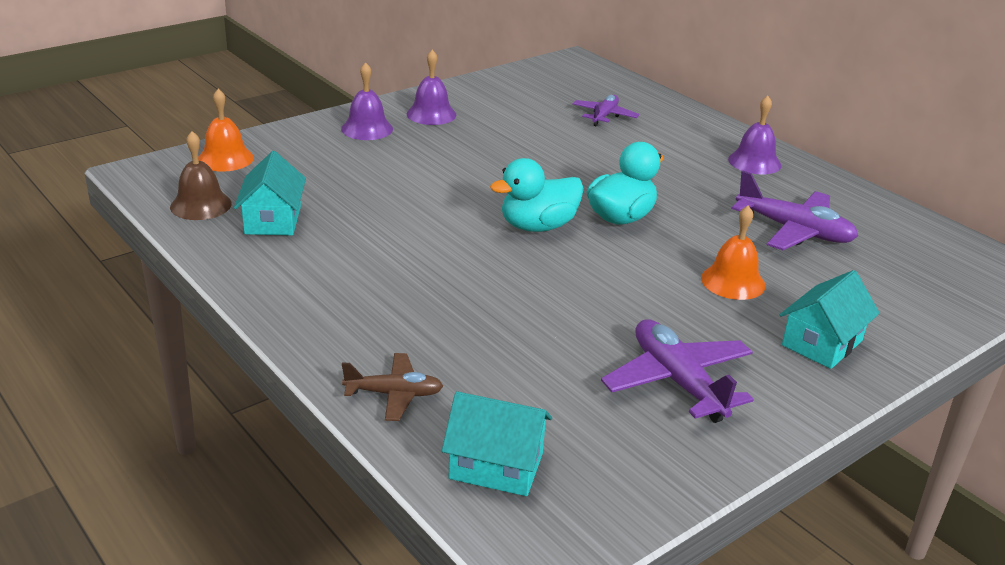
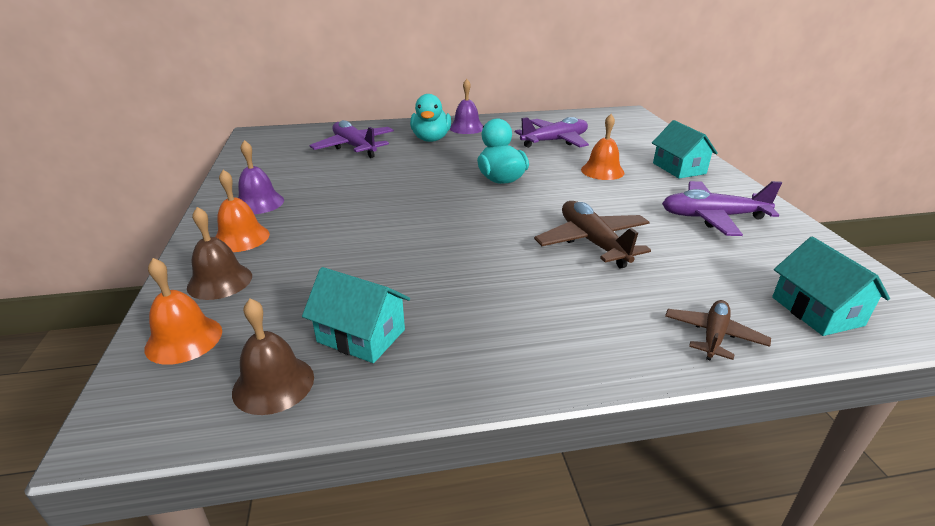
camera: 60 degrees left, 0 degrees up
(300, 144) = (220, 281): none -> brown bell
(367, 129) = (241, 238): purple bell -> orange bell
(496, 466) = (816, 311): turquoise house -> turquoise house turned 60 degrees counterclockwise
(522, 301) = (592, 242): none -> brown plane
(538, 226) = (489, 209): turquoise duck -> turquoise duck (431, 139)
(604, 116) = (355, 147): purple plane -> purple plane, size x1.63

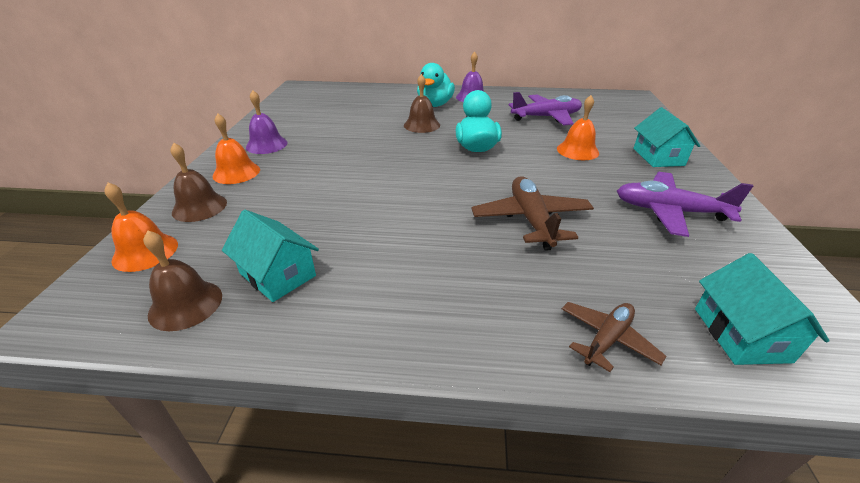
camera: 15 degrees right, 5 degrees up
(355, 147) = (367, 105): purple plane -> none
(429, 162) = (422, 125): none -> brown bell

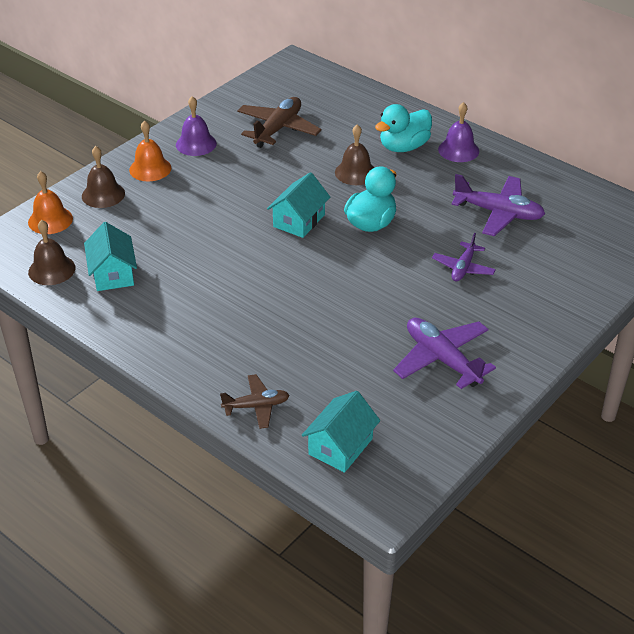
camera: 35 degrees right, 5 degrees up
(531, 220) = (320, 313): brown plane -> brown plane (278, 129)
(577, 150) = (463, 268): orange bell -> purple plane
(658, 157) = (532, 309): turquoise house -> turquoise house (299, 221)

